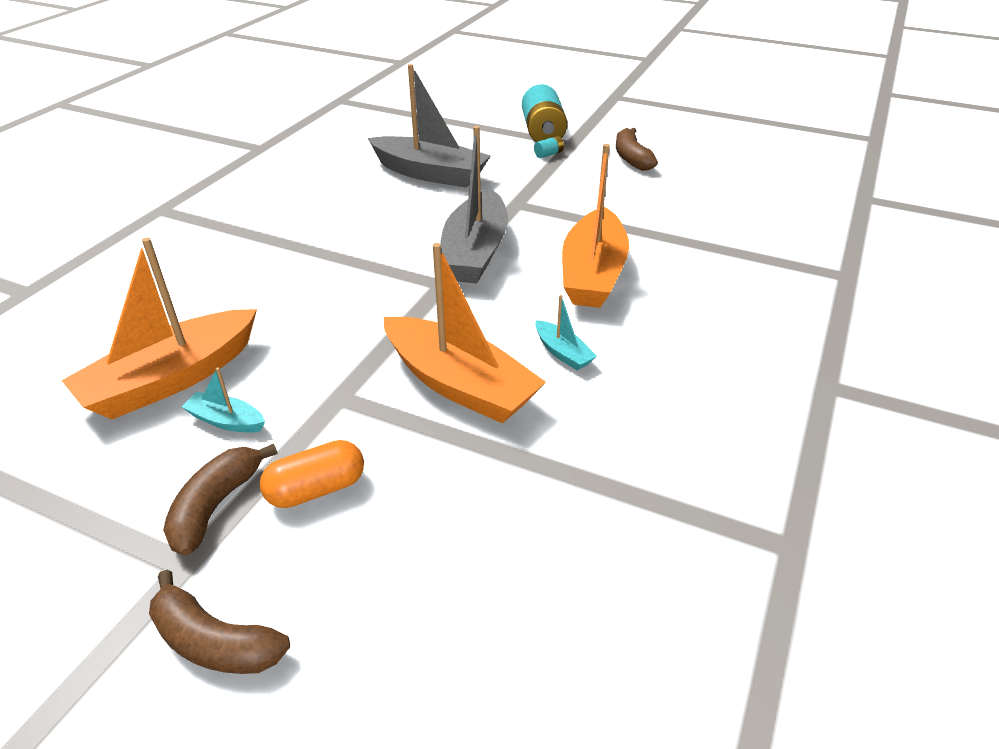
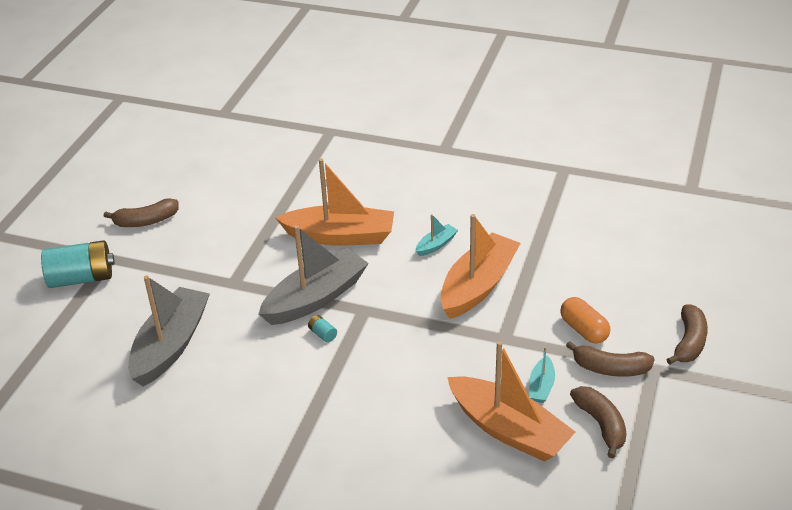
camera: 95 degrees left, 0 degrees up
(116, 471) = (601, 424): none -> brown banana
(475, 252) = (316, 298): grey boat -> grey boat turned 45 degrees counterclockwise
(548, 154) = (133, 271): turquoise battery -> turquoise battery (322, 334)

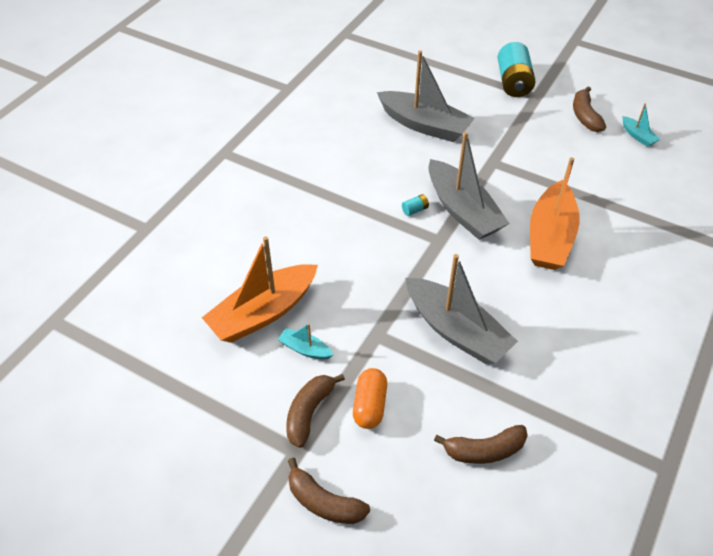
camera: 100 degrees right, 10 degrees up
(436, 245) = (527, 309): turquoise boat -> turquoise boat (638, 136)
(478, 286) = (456, 331): orange boat -> grey boat
(583, 330) = (370, 405): orange capsule -> orange capsule turned 60 degrees counterclockwise
(601, 424) = (243, 383): brown banana -> brown banana (484, 450)

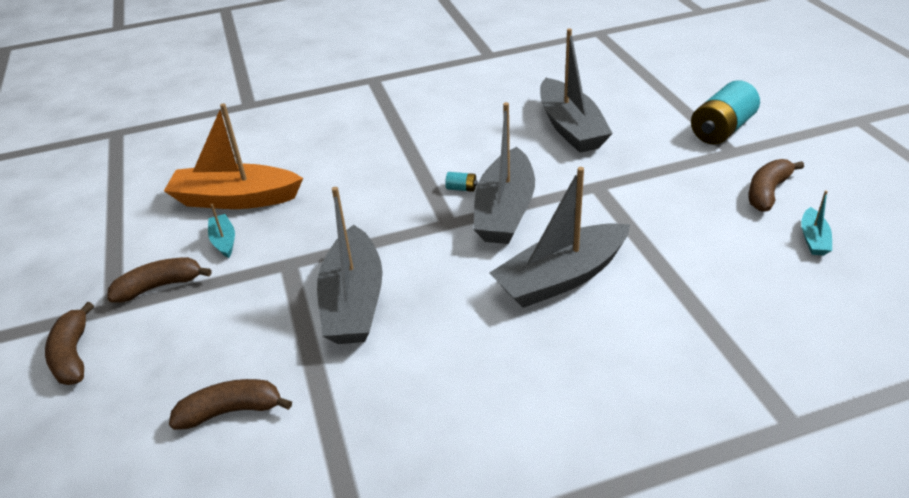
camera: 45 degrees right, 10 degrees down
(370, 405) = (204, 311): orange capsule -> none
(484, 450) = (231, 411): brown banana -> brown banana turned 135 degrees clockwise
(550, 237) = (561, 278): orange boat -> grey boat

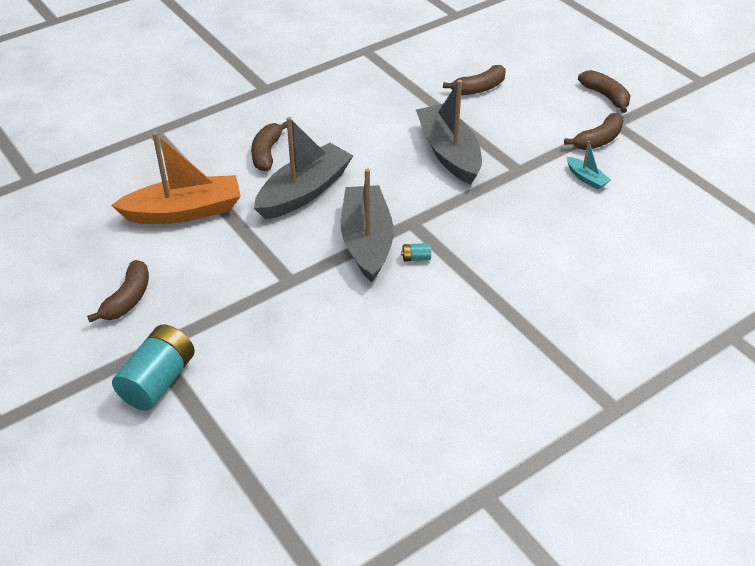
camera: 160 degrees right, 5 degrees up
(235, 199) = (615, 215): orange boat -> orange boat (184, 211)
(570, 128) = (330, 357): grey boat -> none
(603, 346) = (267, 153): none -> brown banana
(813, 239) = (101, 255): turquoise boat -> none

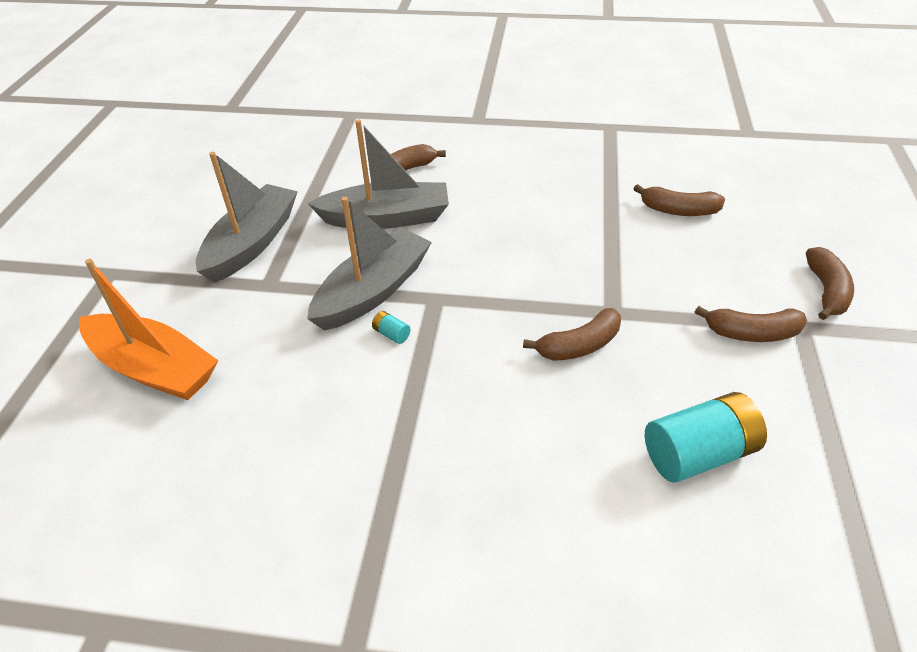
camera: 45 degrees right, 0 degrees up
(128, 299) = (152, 226): brown banana -> brown banana (579, 345)
(158, 381) = (74, 301): turquoise battery -> turquoise battery (698, 453)
(184, 211) = (282, 183): orange boat -> orange boat (154, 368)
(449, 153) = (561, 255): grey boat -> grey boat (252, 243)
(586, 178) = (680, 366): turquoise boat -> none

